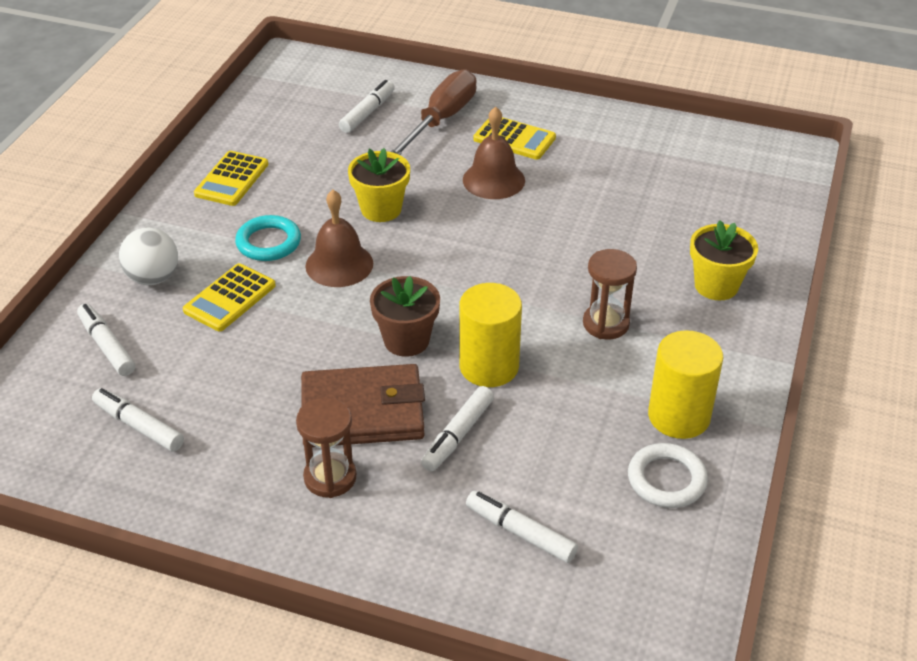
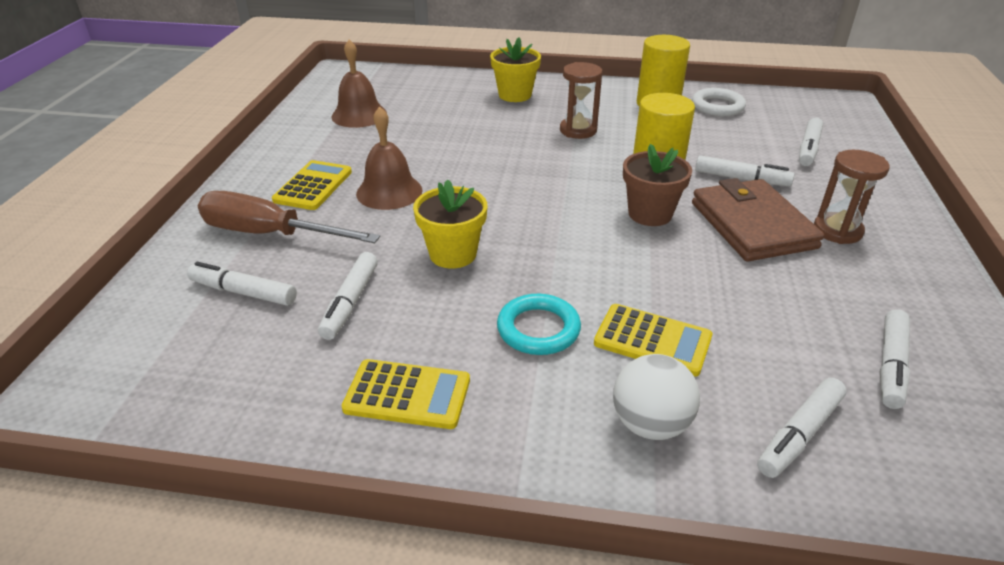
camera: 100 degrees left, 5 degrees down
(337, 158) = (350, 302): none -> white marker
(339, 264) = (558, 268): brown bell -> brown bell (359, 115)

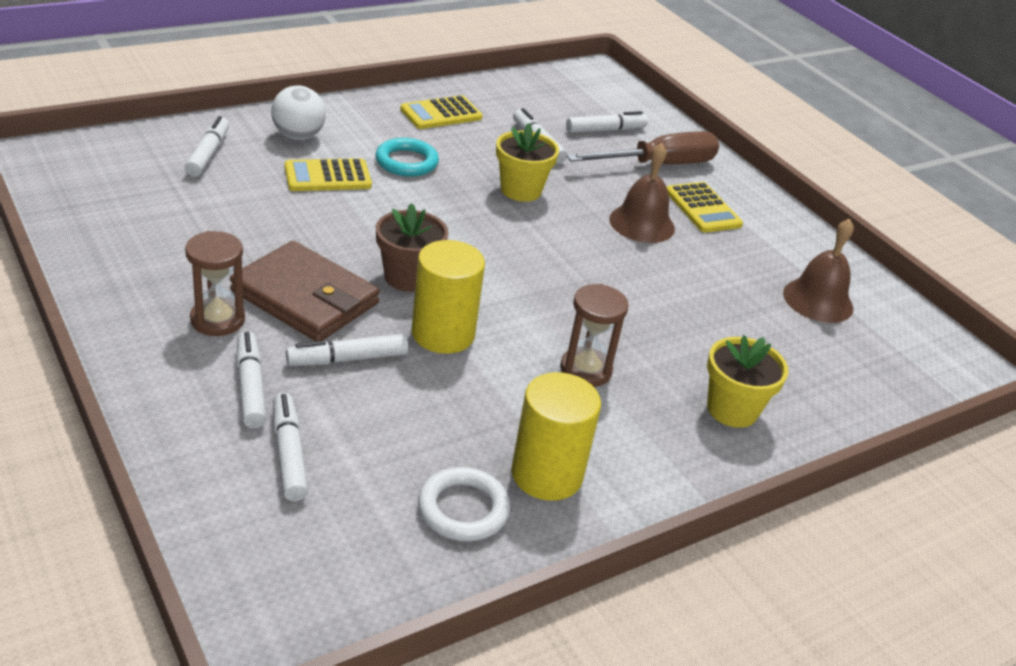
camera: 135 degrees right, 0 degrees up
(891, 365) = (152, 208): white marker -> white marker (250, 386)

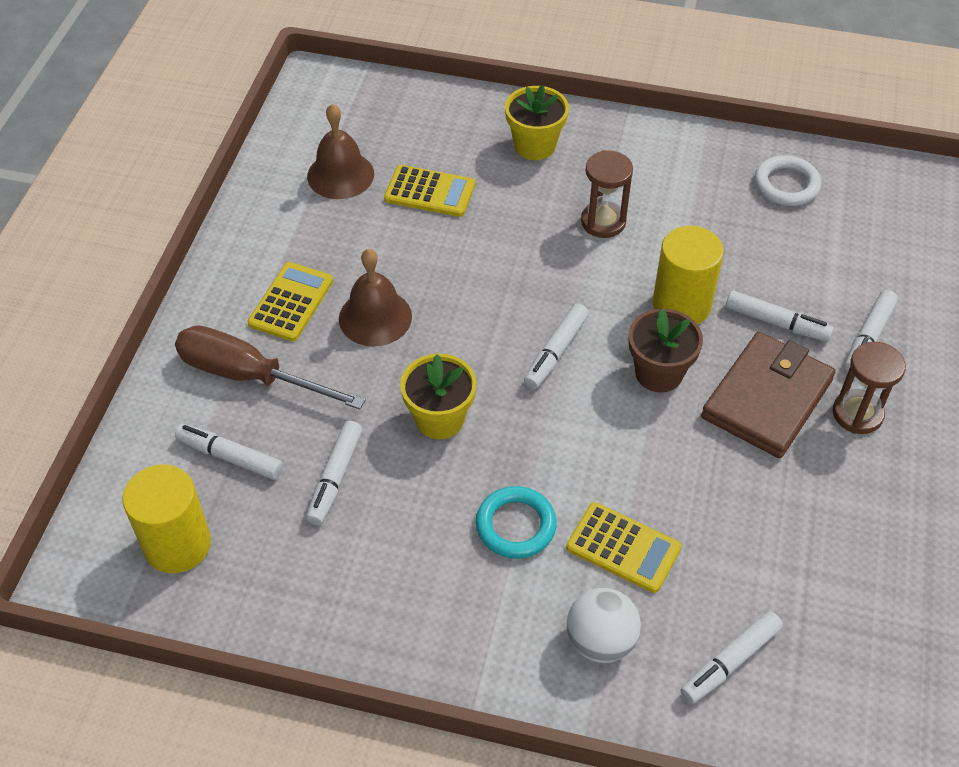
camera: 130 degrees left, 15 degrees up
(289, 453) = (873, 274): white marker -> white marker (556, 352)
(305, 297) = (766, 398): brown wallet -> brown wallet turned 45 degrees clockwise
(441, 114) = (388, 592): yellow calculator -> yellow calculator (430, 192)
(546, 474) = (712, 175): yellow cylinder -> yellow cylinder (177, 544)

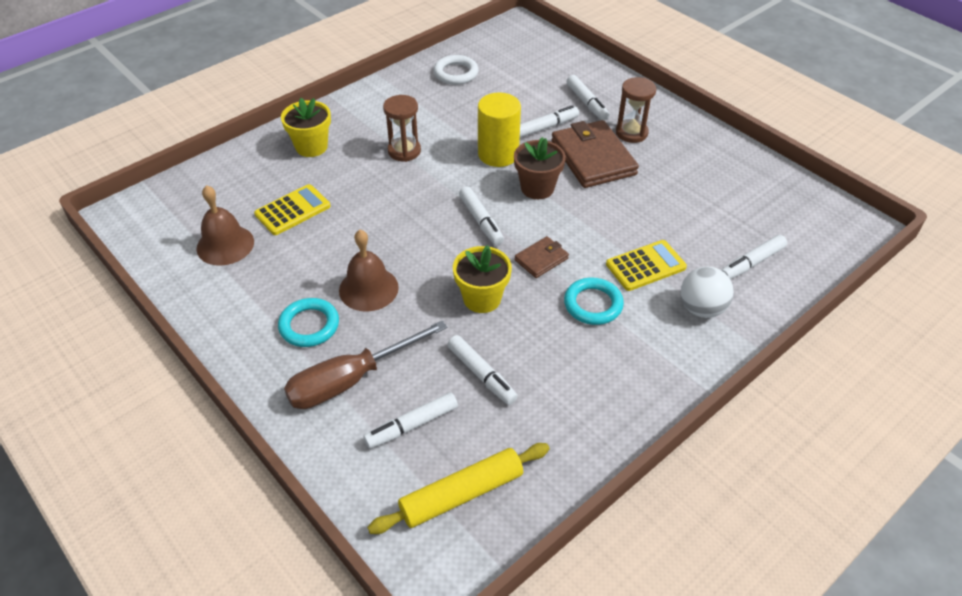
camera: 55 degrees left, 5 degrees down
(177, 544) = (461, 494): yellow cylinder -> yellow rolling pin
(291, 302) = (309, 325): yellow calculator -> turquoise ring
(544, 439) = (541, 259): none -> brown wallet
(730, 662) = (751, 263): white marker -> white marker turned 60 degrees clockwise

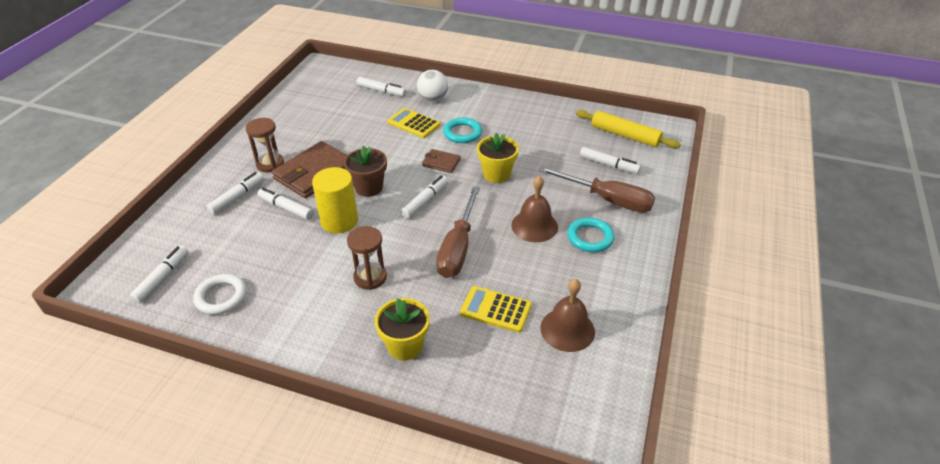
camera: 120 degrees left, 5 degrees down
(390, 217) = (458, 248): none -> brown screwdriver
(482, 374) = (551, 154): white marker -> white marker (162, 278)

